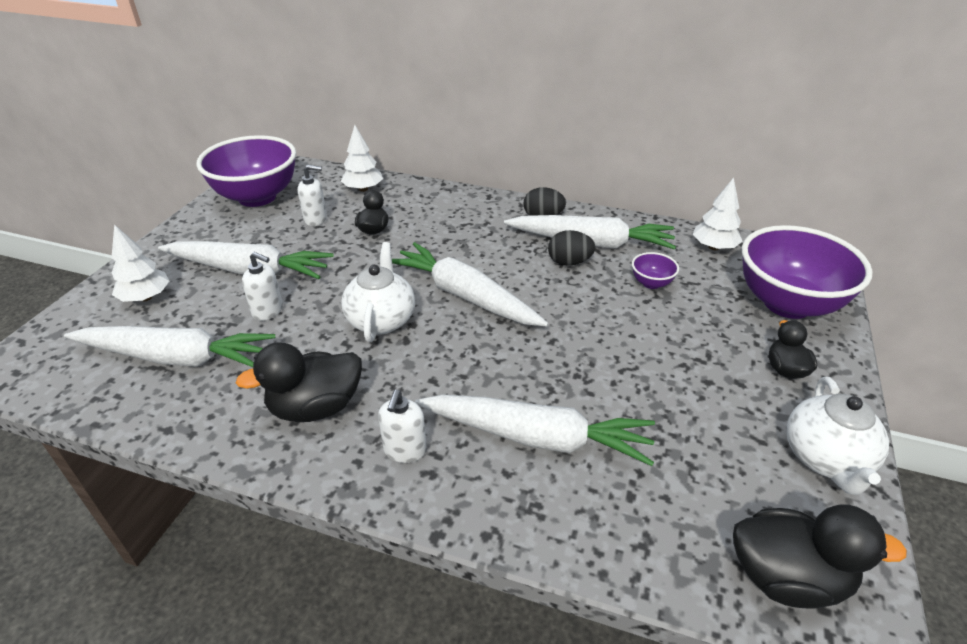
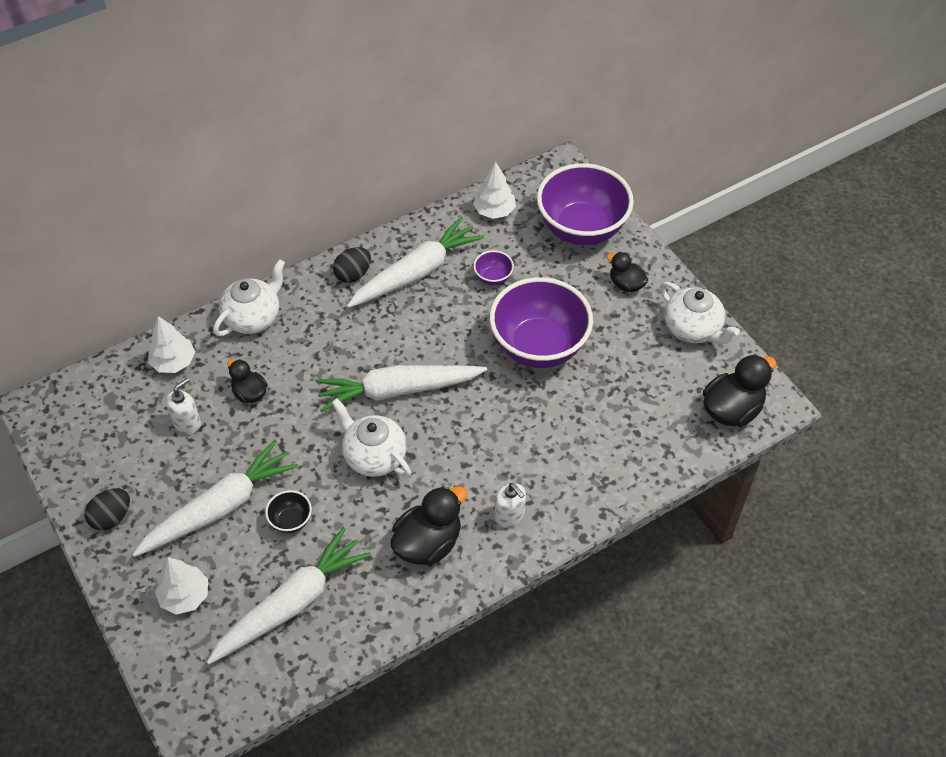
camera: 50 degrees left, 15 degrees up
(257, 197) = (97, 447): purple bowl -> purple bowl (539, 346)
(268, 311) = (291, 520): white soap dispenser -> black bowl
(316, 407) = (428, 543): black duck -> black duck turned 150 degrees counterclockwise
(442, 198) = (253, 317): none -> white teapot
(536, 437) = (561, 444): white carrot -> none
(569, 262) = (424, 303): black egg -> black egg (111, 517)

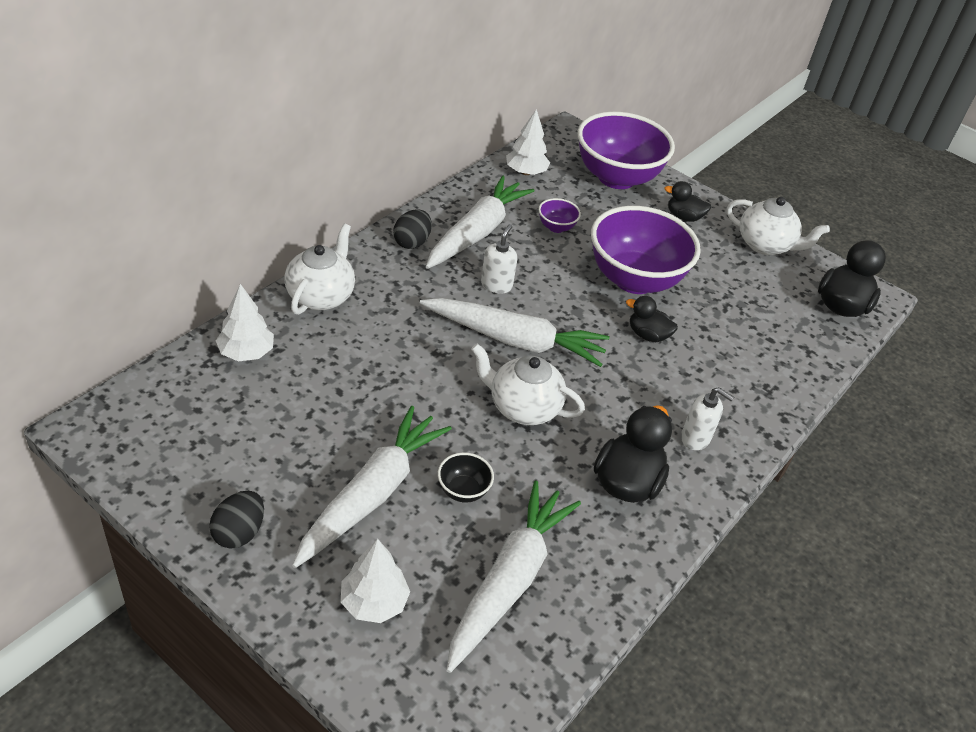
camera: 25 degrees left, 10 degrees down
(187, 423) = (291, 412): white soap dispenser -> white soap dispenser (496, 285)
(250, 393) = (351, 369): black duck -> black duck (647, 335)
(398, 390) = (515, 340): white carrot -> white carrot turned 135 degrees counterclockwise

